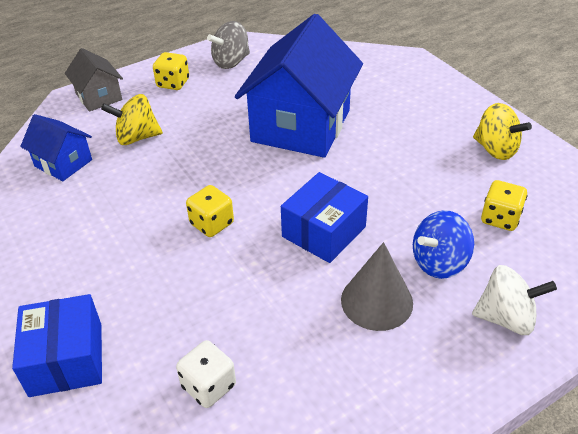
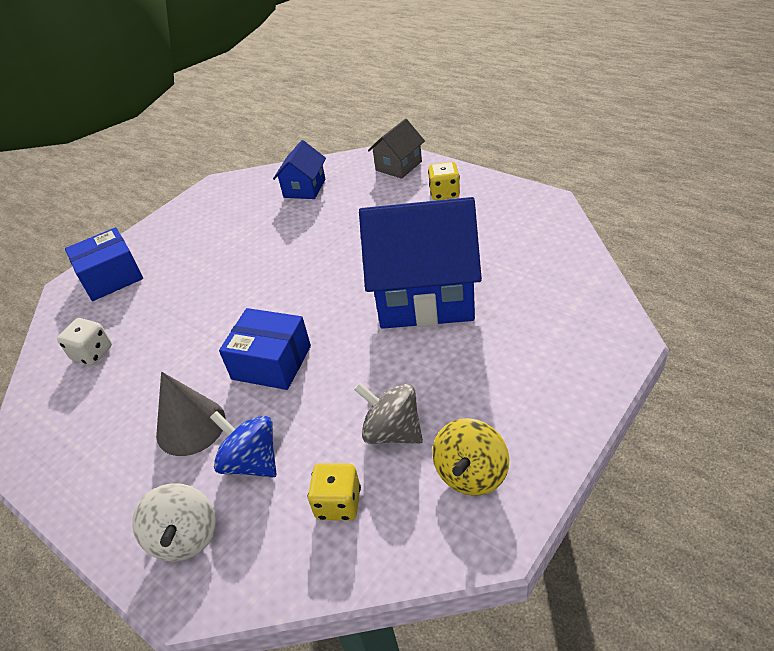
camera: 75 degrees right, 0 degrees up
(137, 137) = (354, 208): yellow spinning top -> none
(212, 224) = (260, 291): yellow dice -> none
(231, 62) = (506, 211): grey spinning top -> grey spinning top (392, 431)

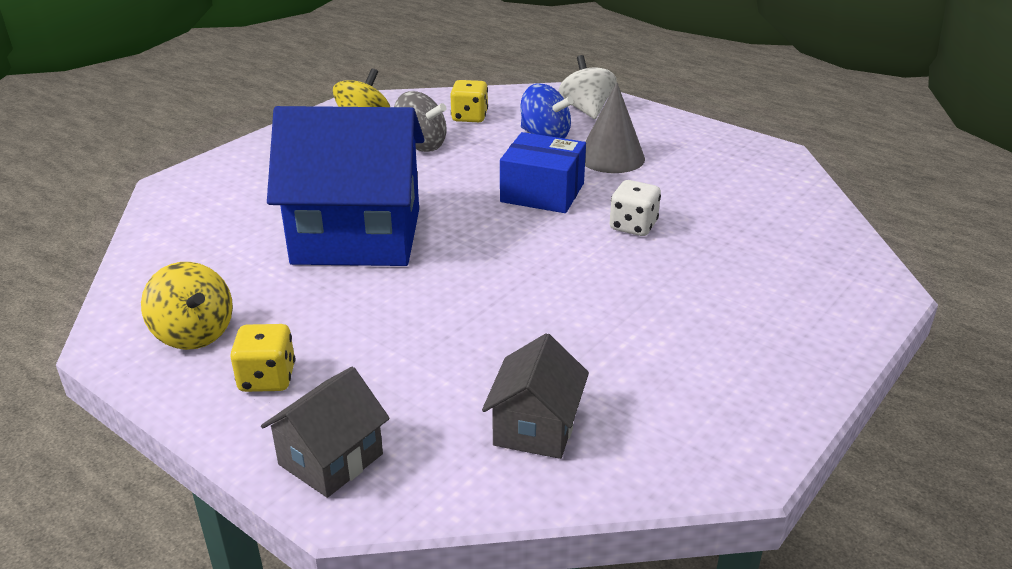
camera: 175 degrees right, 10 degrees down
(92, 353) = (768, 214): white dice -> white dice (633, 226)
(111, 277) = (824, 297): blue box -> none
(304, 188) = (535, 427): blue house -> grey house
(501, 211) = (194, 334): none -> yellow spinning top

